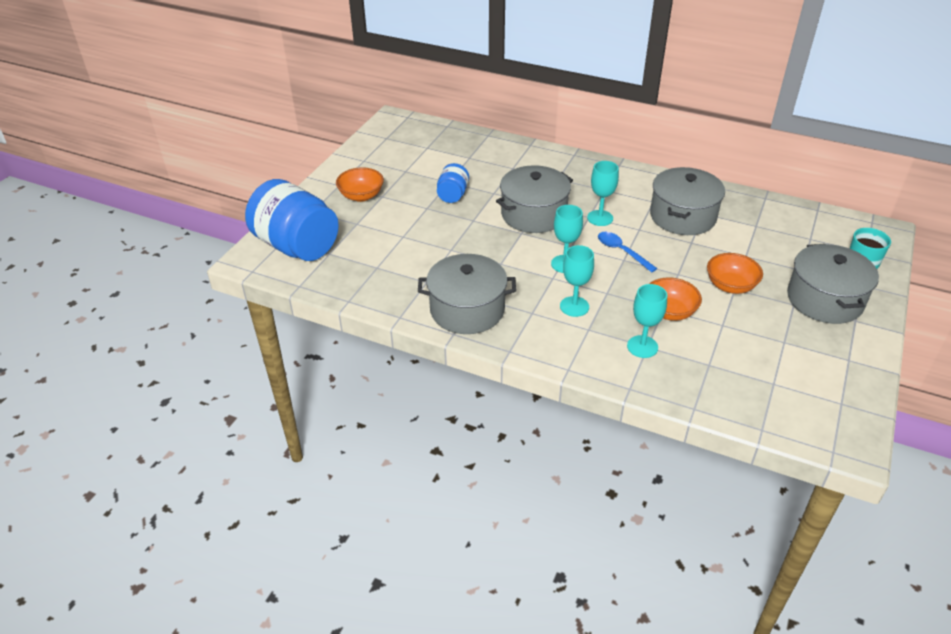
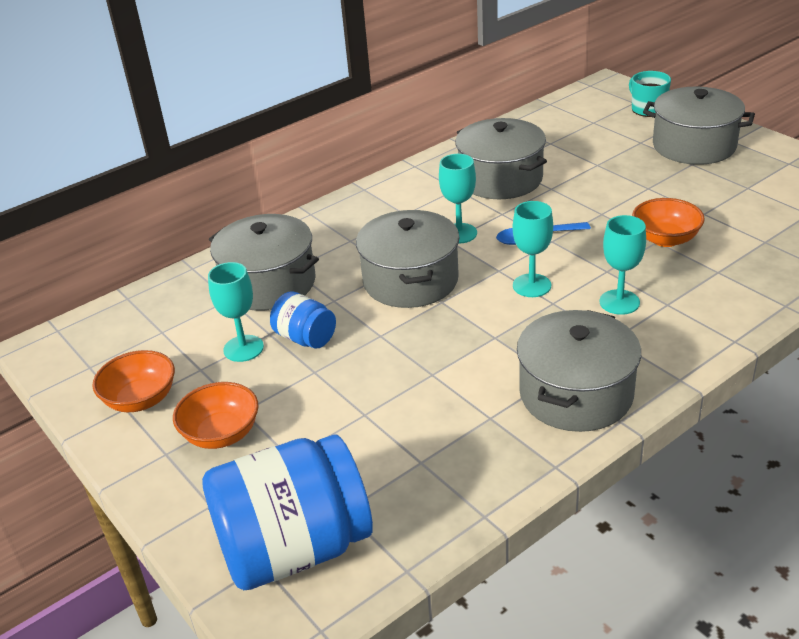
camera: 60 degrees left, 5 degrees down
(492, 165) = (269, 283): none -> grey pot
(642, 347) = (717, 275): turquoise goblet -> turquoise goblet (243, 348)
(730, 286) = (642, 189): orange bowl -> orange bowl (141, 400)

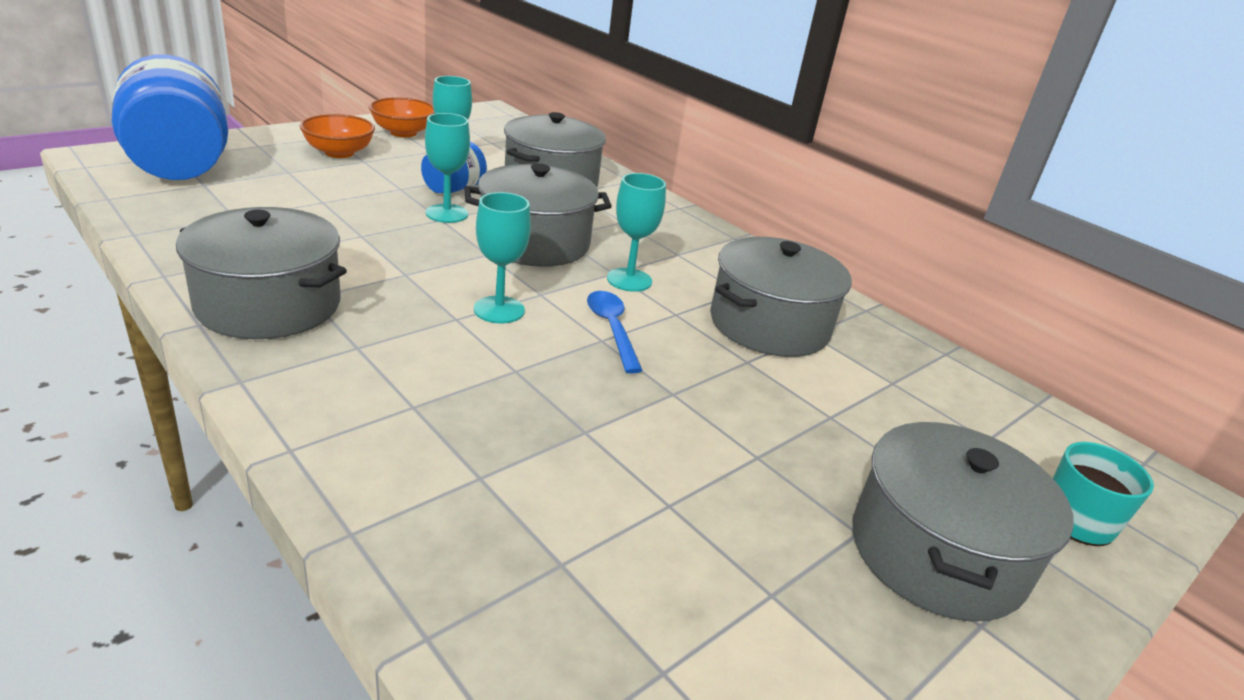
camera: 80 degrees right, 5 degrees down
(619, 302) = (435, 366): turquoise goblet -> turquoise goblet (447, 213)
(665, 239) = (590, 441): orange bowl -> none

